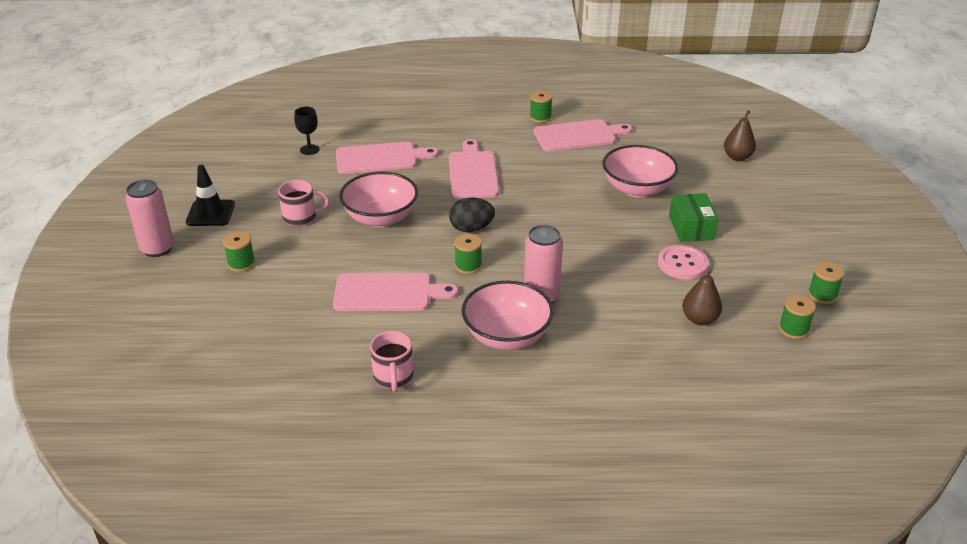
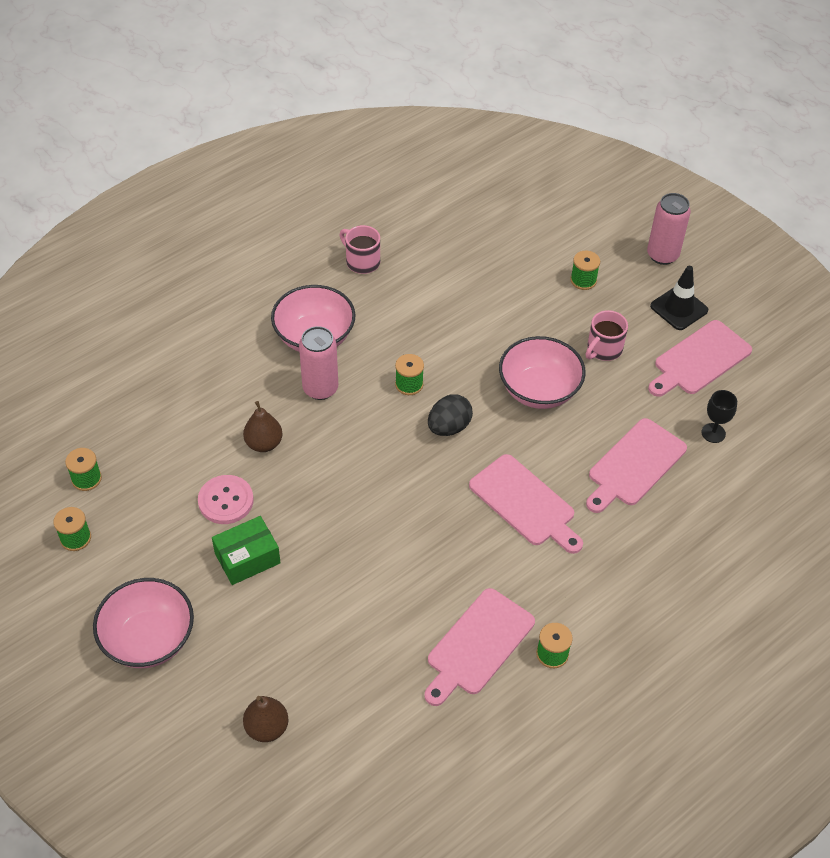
camera: 140 degrees right, 15 degrees up
(388, 293) = (442, 321): pink cutting board -> pink cutting board (699, 360)
(637, 189) = (341, 586): pink bowl -> pink bowl (149, 639)
(691, 228) = (247, 558): green box -> green box turned 75 degrees counterclockwise
(699, 319) = (173, 443): brown pear -> brown pear (264, 443)

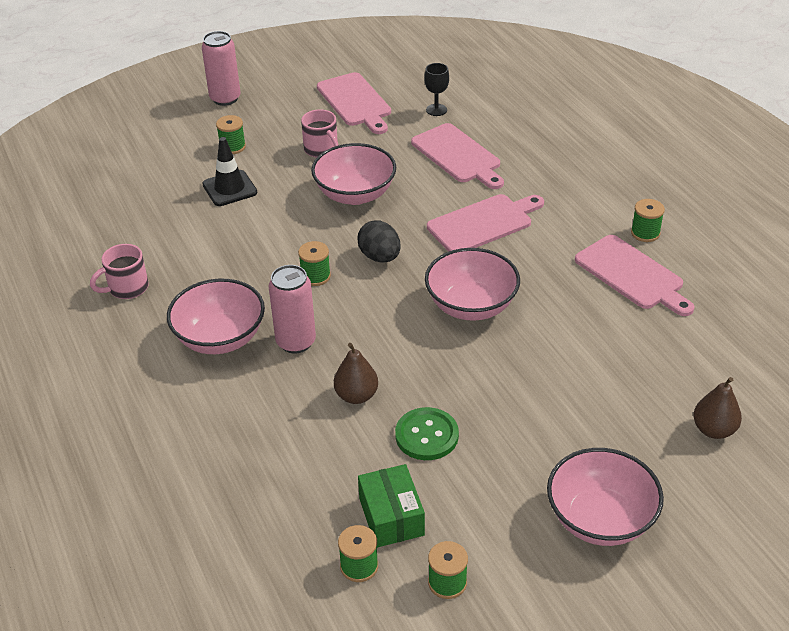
camera: 75 degrees left, 10 degrees down
(226, 501) = (426, 435): pink button -> green button
(247, 558) = (507, 425): green box -> green box (391, 516)
(397, 510) = (471, 306): none -> pink bowl
(679, 308) = (292, 101): black traffic cone -> black traffic cone (229, 188)

